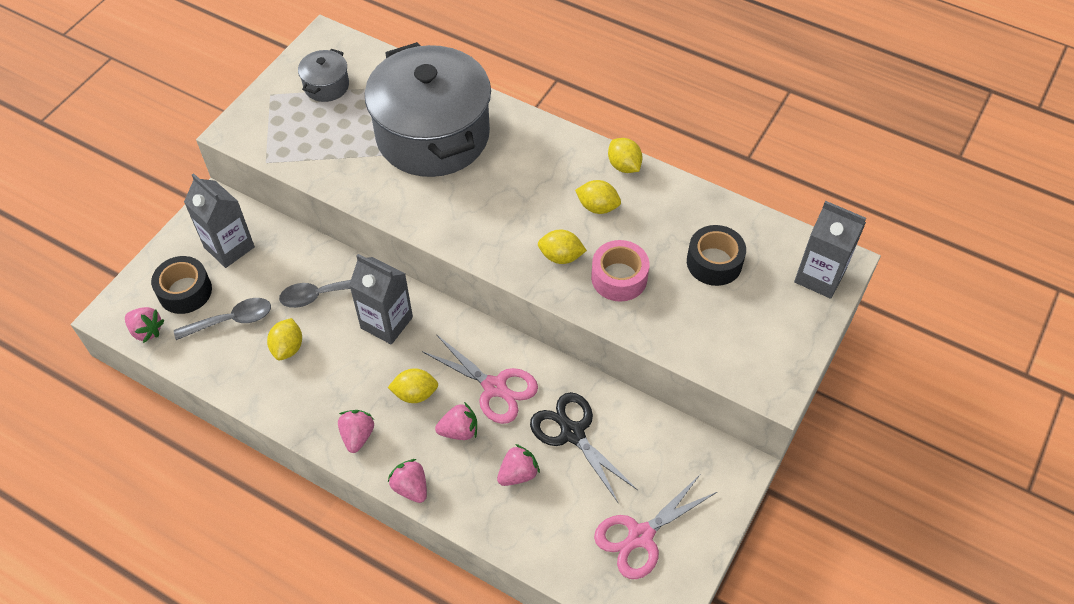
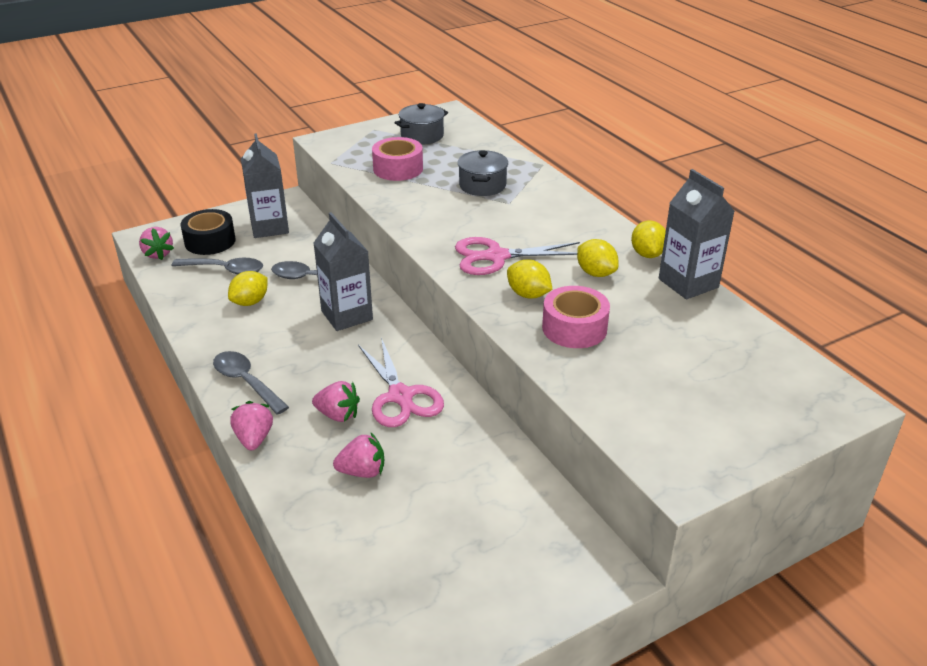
camera: 30 degrees right, 20 degrees down
(338, 144) = (398, 169): none -> pink tape
(357, 436) = (246, 382): pink strawberry -> grey spoon
(415, 394) = (324, 372): yellow lemon -> none
(433, 135) = (482, 185): grey pot -> grey pot, size x0.41
(572, 433) = (445, 462): black scissors -> none
(641, 536) = (443, 583): pink scissors -> pink scissors (496, 257)
(714, 262) = (689, 351): black tape -> none
(819, 276) = (810, 404): grey carton -> grey carton (688, 283)

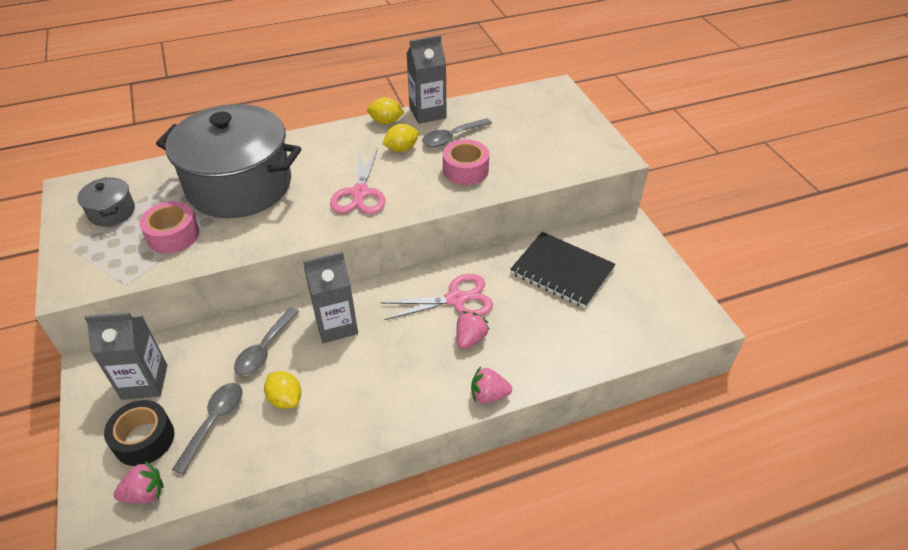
camera: 80 degrees left, 10 degrees up
(246, 382) = (412, 401): grey spoon -> grey spoon (452, 137)
(362, 471) = (535, 328): pink strawberry -> none
(474, 492) = (562, 271): none -> black notebook
(482, 185) = (239, 185): grey pot -> grey pot, size x2.41
(528, 294) = (418, 185): yellow lemon -> none

